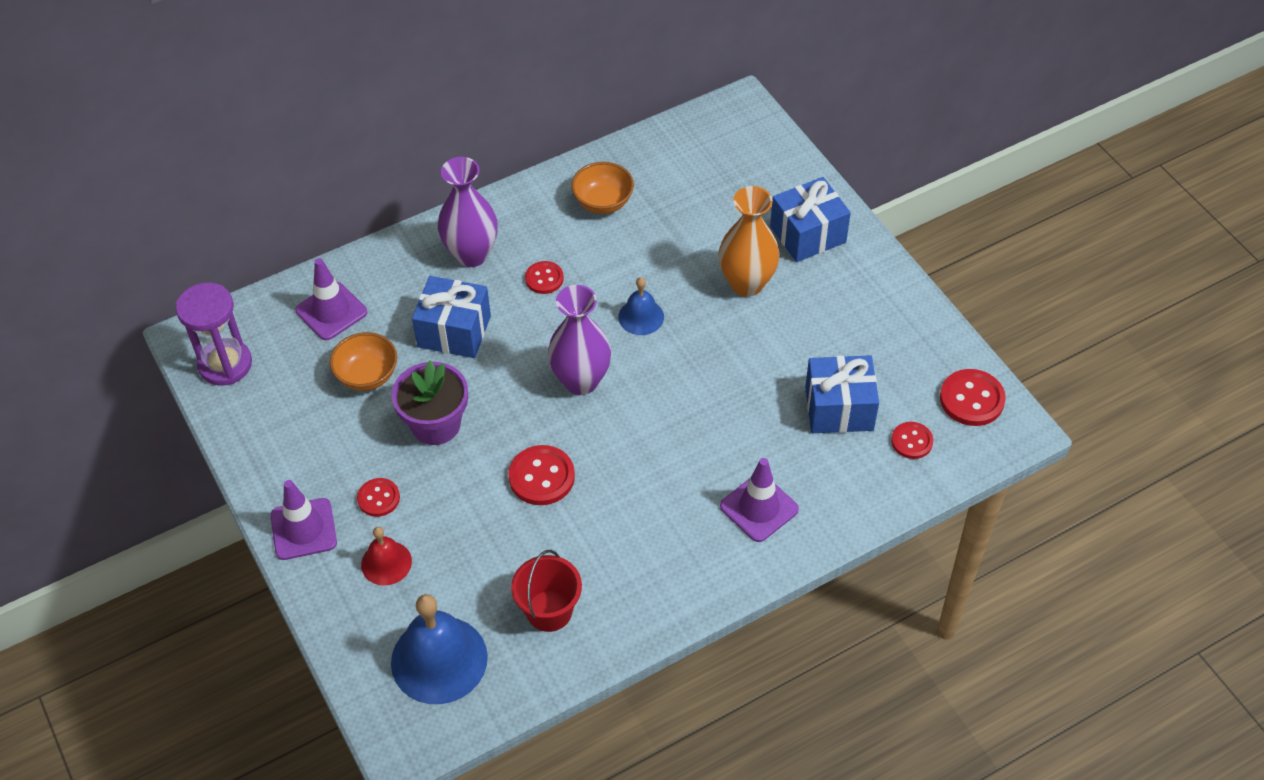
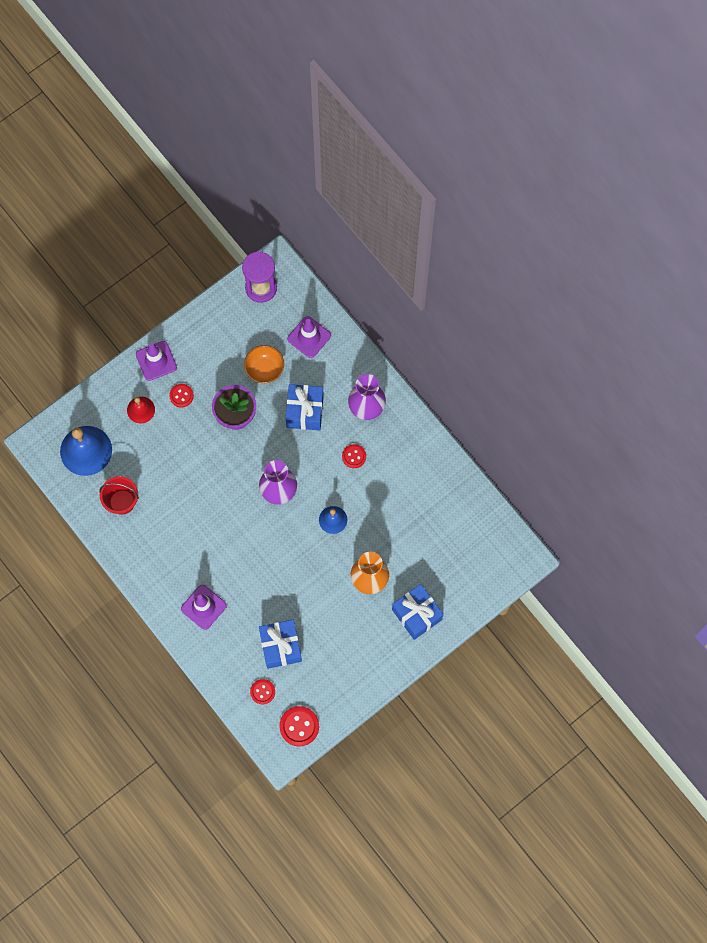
camera: 80 degrees right, 20 degrees up
(541, 477) = (208, 482): red button -> none
(603, 202) = (423, 481): orange bowl -> none

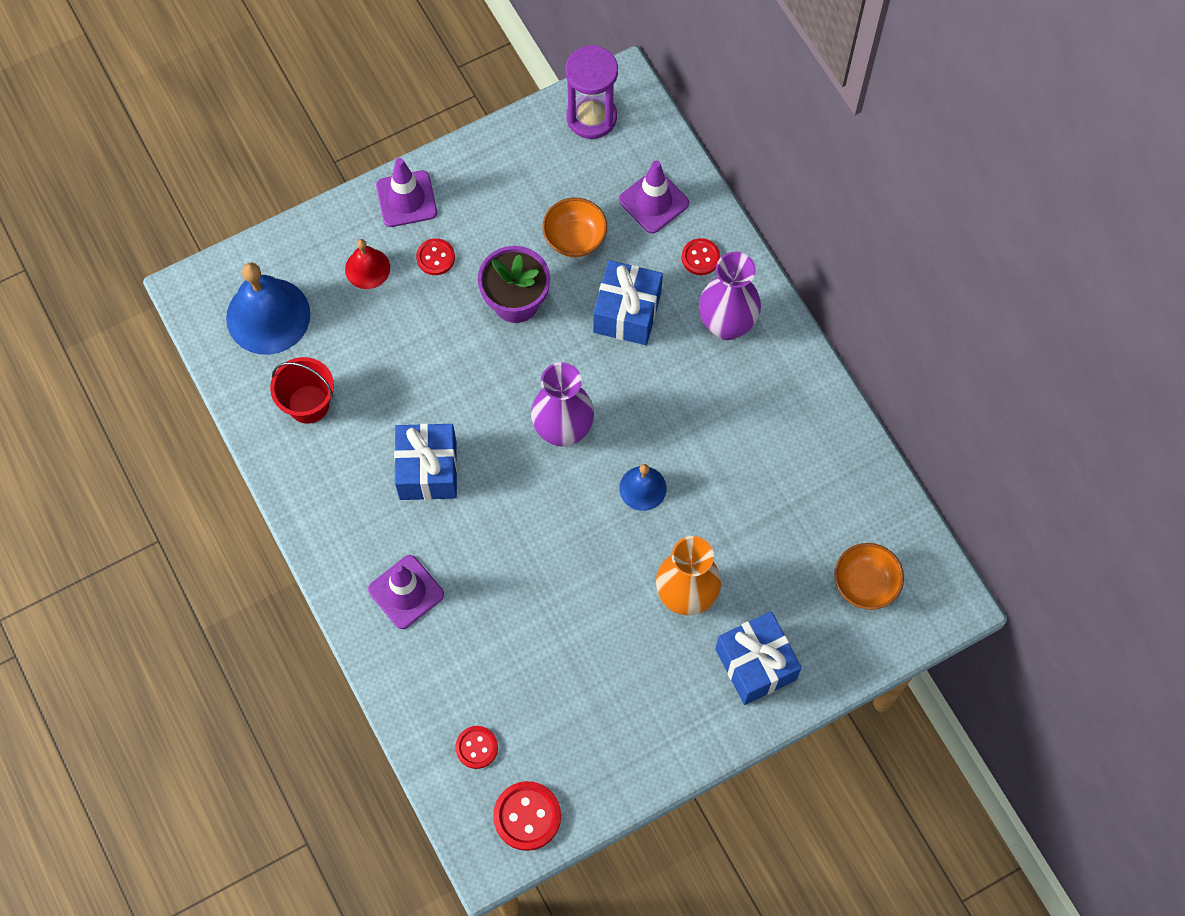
camera: 10 degrees right, 5 degrees down
(280, 646) = (520, 678): blue gift -> blue gift (428, 470)
(354, 456) = (694, 394): red button -> red button (700, 257)
(473, 555) = (865, 584): none -> orange bowl

